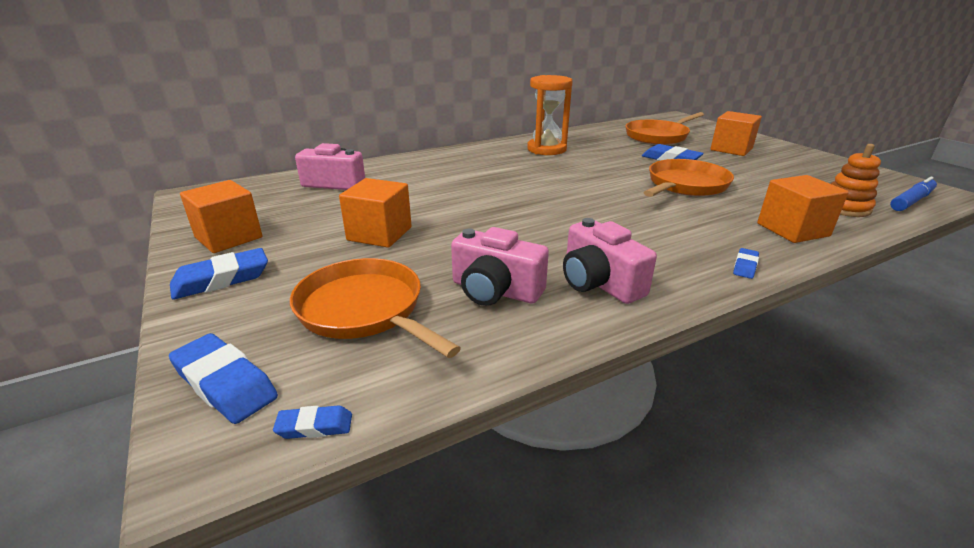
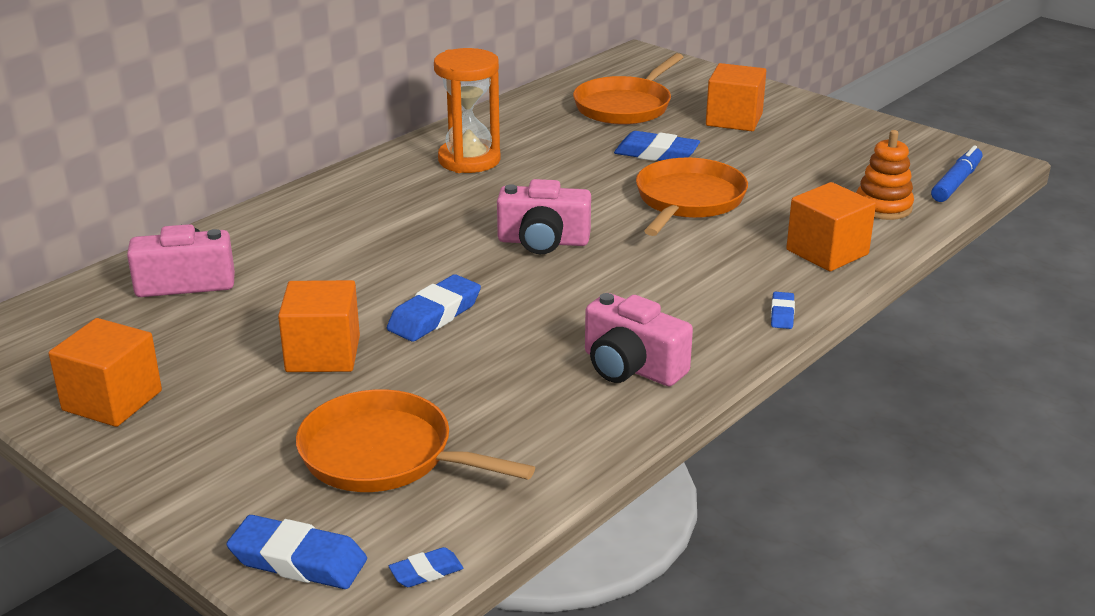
camera: 20 degrees left, 0 degrees up
(221, 279) = (169, 458): blue eraser -> blue eraser (434, 315)
(495, 290) = (520, 401): pink camera -> pink camera (543, 241)

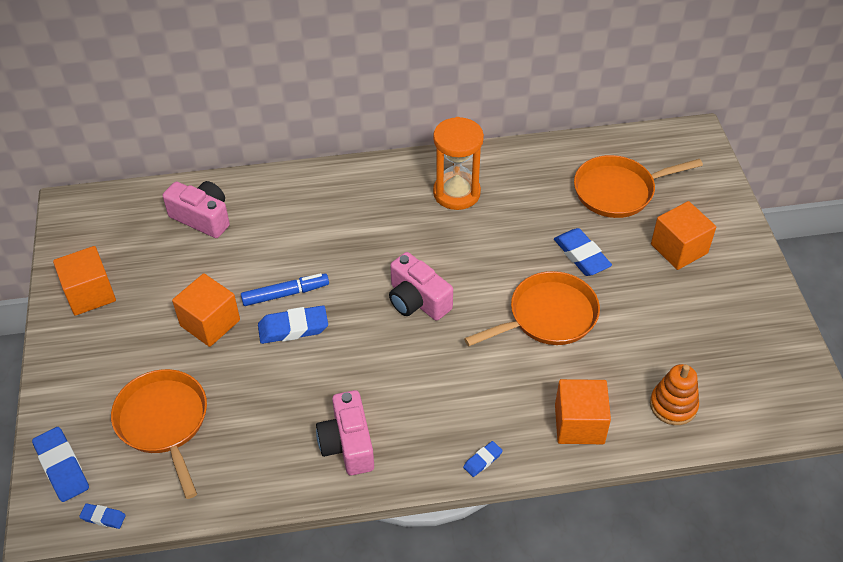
camera: 40 degrees right, 20 degrees up
(956, 182) = (761, 414): blue marker -> blue marker (285, 294)

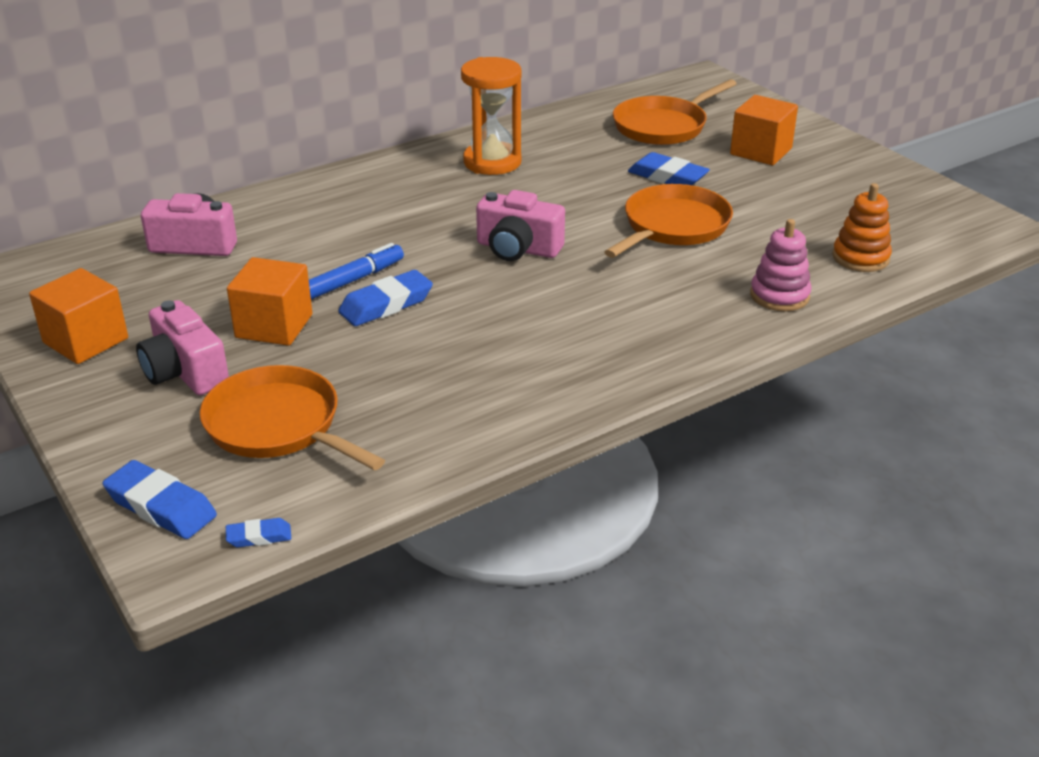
camera: 25 degrees left, 15 degrees down
(348, 444) = (534, 380): pink camera -> pink camera (185, 372)
(482, 460) = (702, 351): blue eraser -> none
(579, 424) = (779, 296): orange cube -> pink stacking toy

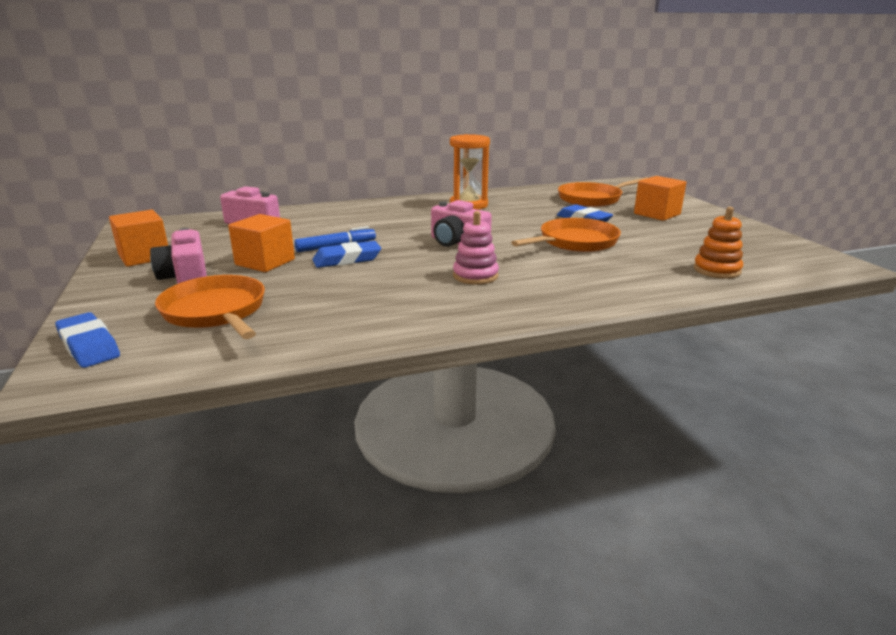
camera: 15 degrees right, 10 degrees down
(259, 537) = (134, 374): blue eraser -> none
(779, 296) = (641, 284): pink stacking toy -> pink stacking toy (475, 276)

